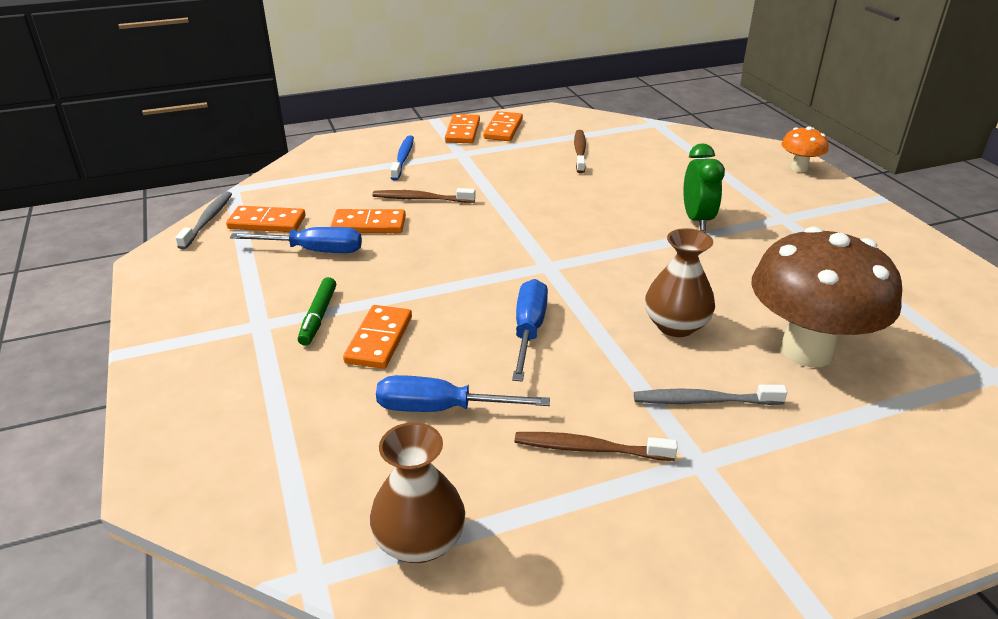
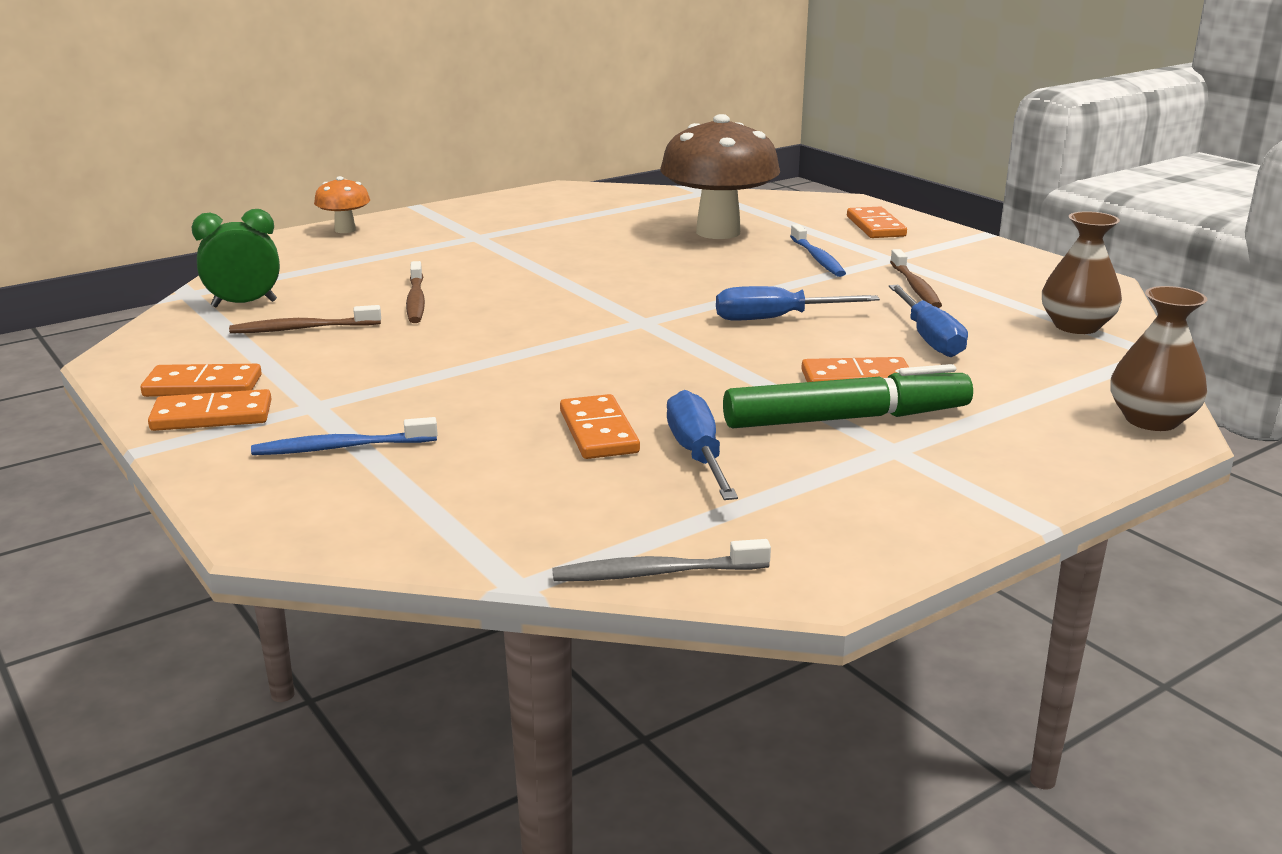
camera: 105 degrees left, 10 degrees down
(267, 223) = (634, 513): orange domino -> orange domino (876, 226)
(318, 317) = (846, 418): green marker -> green marker, size x1.90
(421, 199) = (498, 409): brown toothbrush -> brown toothbrush (416, 300)
(675, 325) = (717, 269): brown vase -> brown vase (1151, 420)
(697, 220) = (497, 266): green clock -> green clock (244, 304)
(704, 401) = (817, 258): grey toothbrush -> blue toothbrush

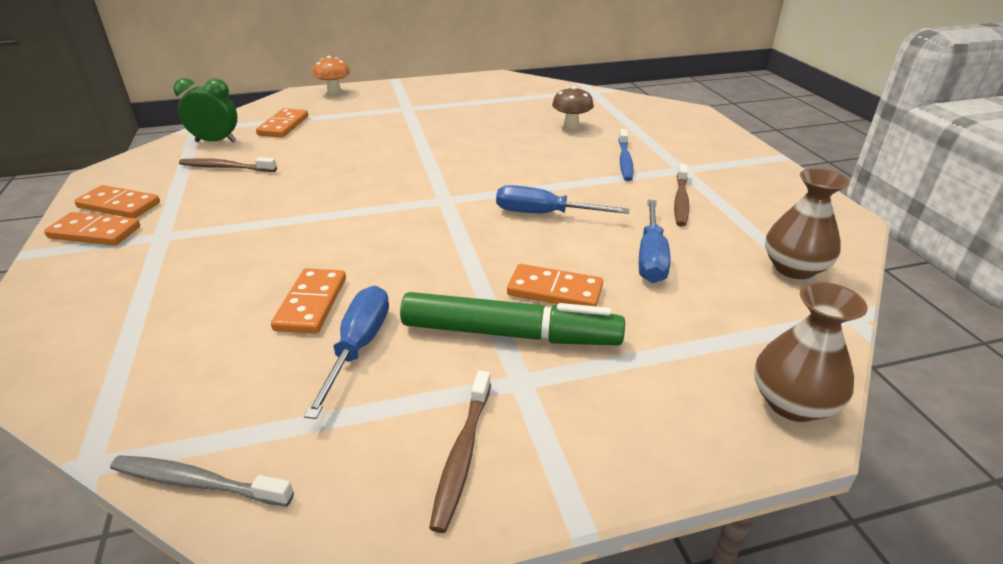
camera: 20 degrees right, 10 degrees up
(341, 447) = (134, 279): blue toothbrush -> none
(416, 300) = (316, 155): brown toothbrush -> brown toothbrush (462, 454)
(718, 232) = (571, 126): brown mushroom -> brown mushroom, size x0.47
(876, 226) = (694, 137): orange domino -> orange domino (283, 126)

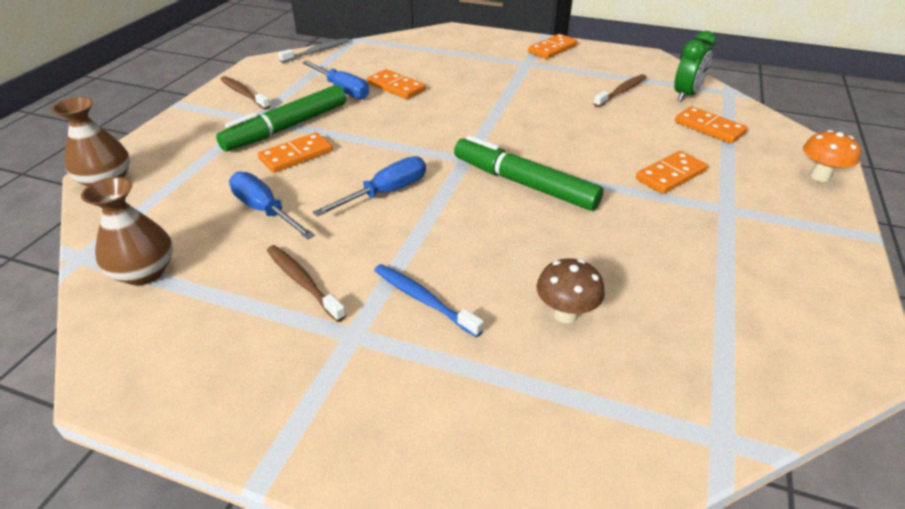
camera: 125 degrees right, 5 degrees up
(119, 205) = (586, 56): orange domino -> orange domino (671, 175)
(455, 167) = (524, 184): none -> green marker

